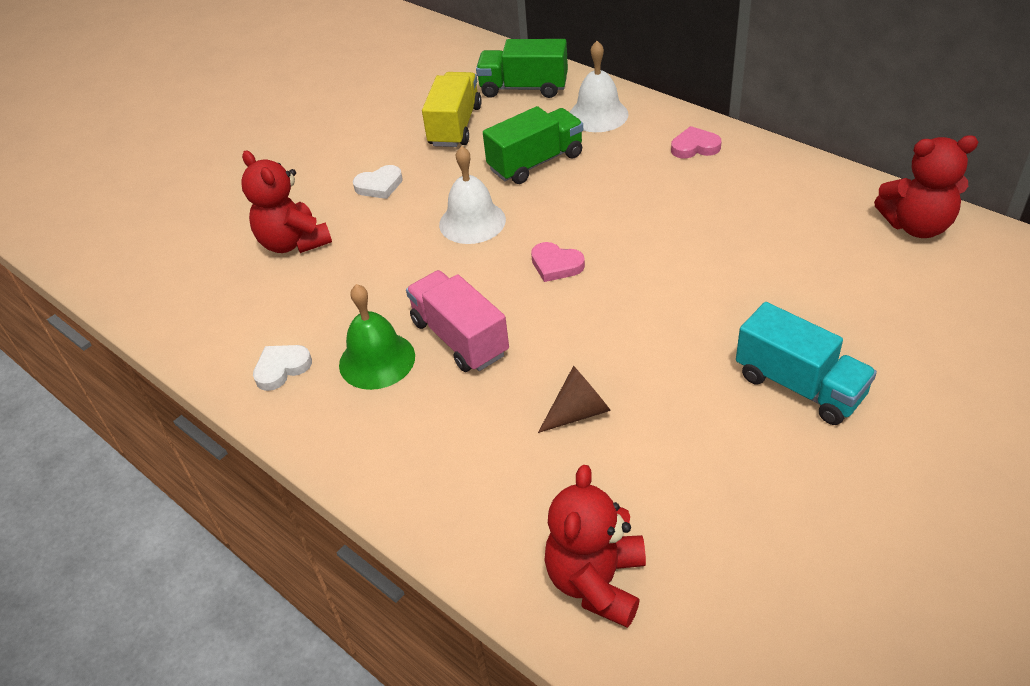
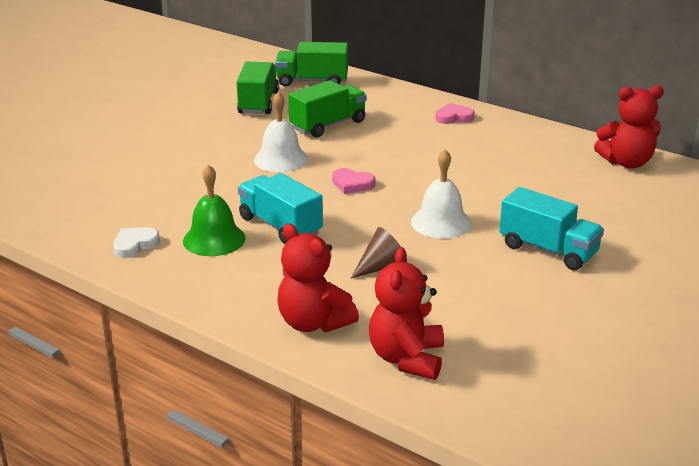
camera: 10 degrees left, 15 degrees down
(293, 243) = (132, 171): red teddy bear -> red teddy bear (313, 323)
(379, 185) = (200, 138): white heart -> none
(455, 126) = (258, 103): yellow truck -> green truck
(460, 338) = (280, 226): pink truck -> turquoise truck
(598, 115) = (375, 98): white bell -> white bell (441, 222)

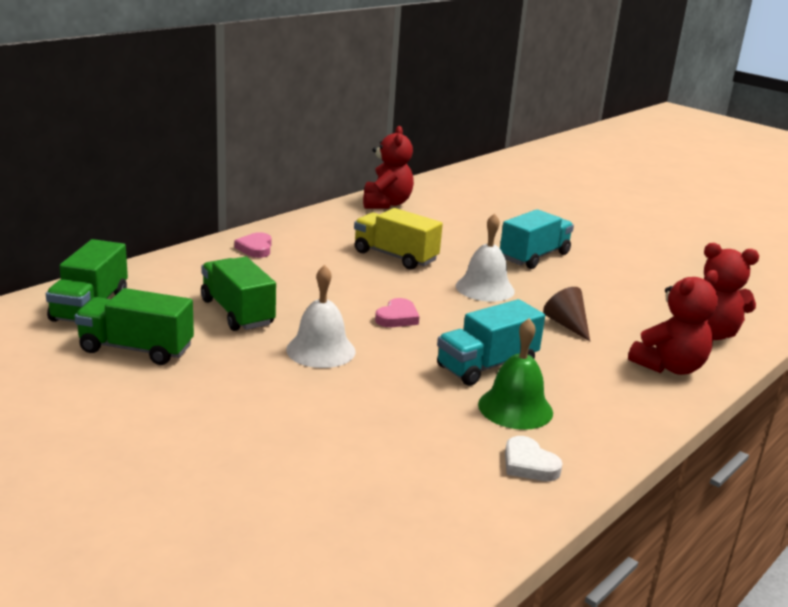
camera: 85 degrees left, 5 degrees down
(485, 175) = (395, 256): none -> yellow truck

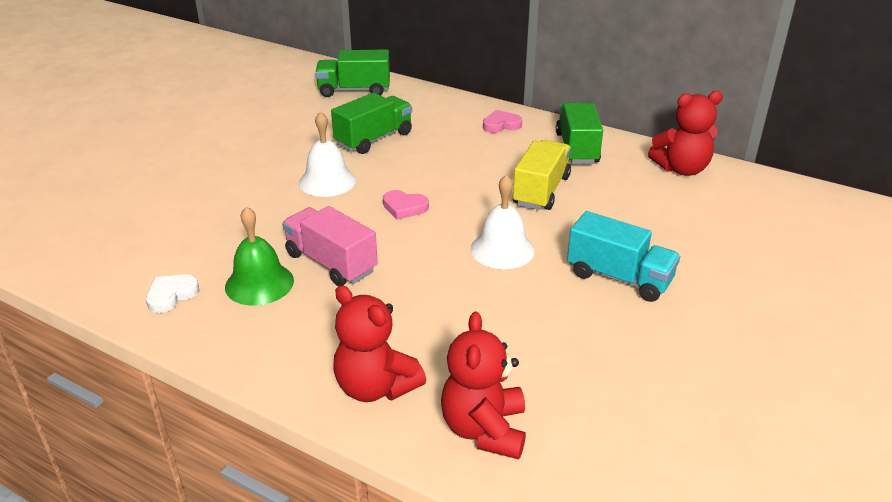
camera: 80 degrees right, 10 degrees up
(136, 349) = (300, 117): green truck -> green truck (577, 148)
(487, 366) = (331, 263): turquoise truck -> pink truck
(566, 325) = (444, 308): brown cone -> none

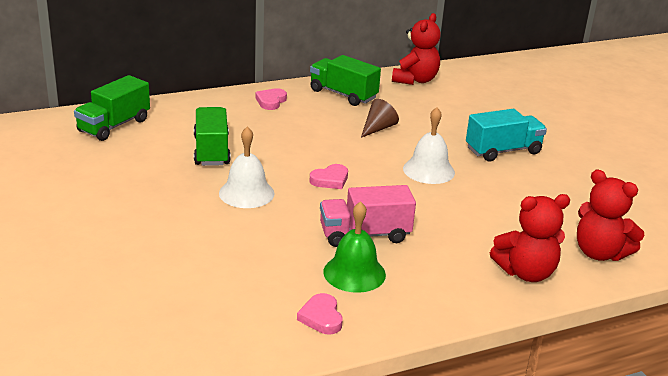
camera: 55 degrees left, 5 degrees down
(171, 295) = (321, 317): white heart -> pink heart
(541, 191) = (378, 128): yellow truck -> brown cone

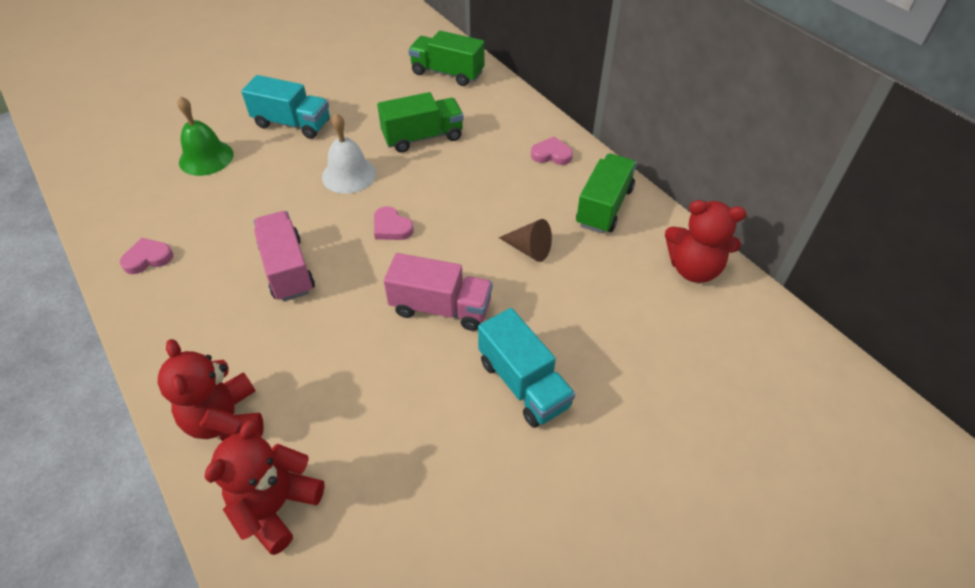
camera: 80 degrees right, 20 degrees up
(138, 218) = (292, 124): none -> turquoise truck
(354, 273) = (218, 270): green bell -> green bell (206, 158)
(428, 170) = (440, 308): white bell -> pink truck

